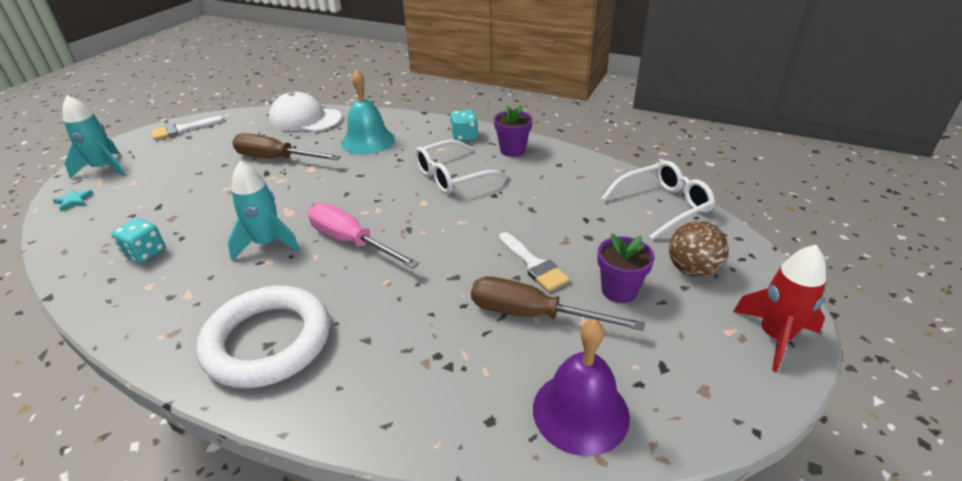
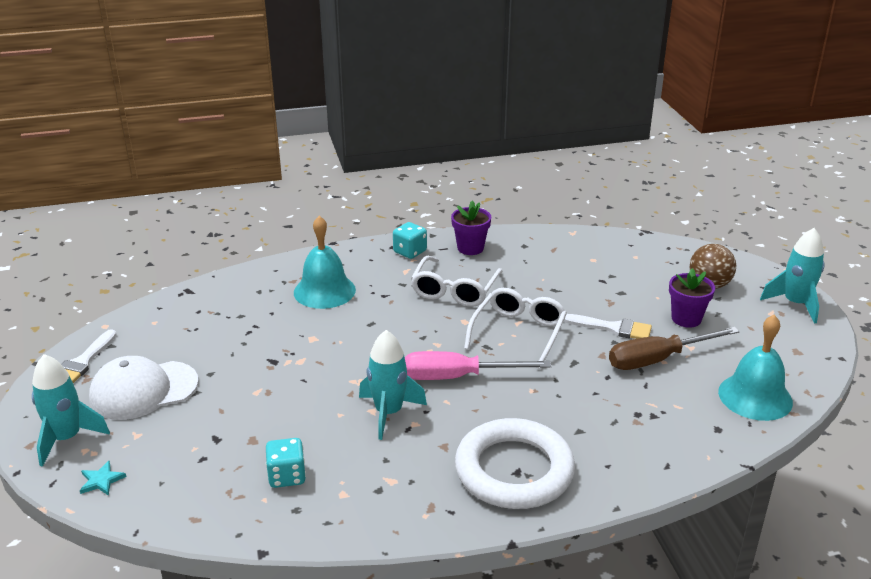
camera: 40 degrees left, 5 degrees down
(276, 158) = (258, 344): brown screwdriver -> none
(305, 119) = (216, 296): white cap -> white cap (143, 390)
(580, 411) = (755, 396): purple bell -> turquoise bell
(662, 206) = (638, 248): white glasses -> white glasses (518, 333)
(774, 337) = (795, 304): red rocket -> turquoise rocket

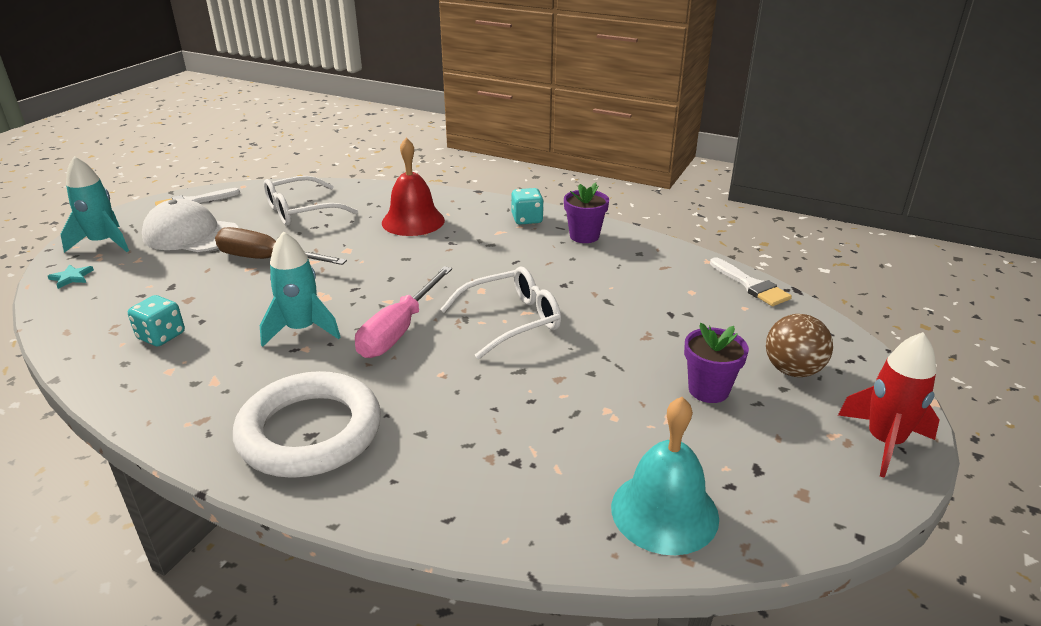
camera: 40 degrees right, 0 degrees up
(324, 291) = (413, 221): turquoise bell -> red bell
(455, 290) = (515, 262): white glasses -> white glasses (301, 211)
(457, 377) = (399, 330): pink screwdriver -> pink screwdriver turned 105 degrees counterclockwise
(613, 328) = (610, 360): white brush -> white brush (751, 285)
(657, 359) = (610, 412): brown screwdriver -> brown screwdriver (267, 260)
(795, 304) = (884, 442): turquoise rocket -> red rocket

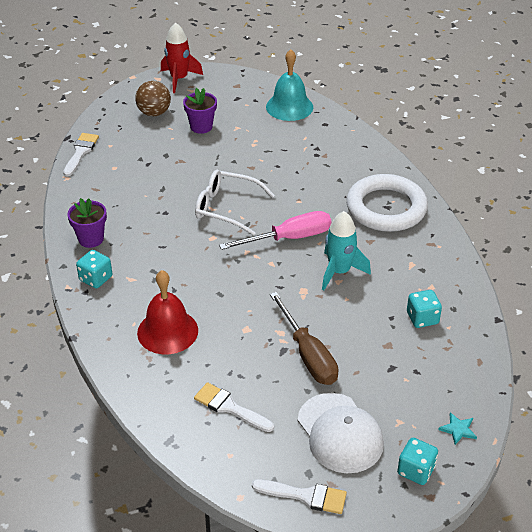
camera: 135 degrees left, 10 degrees up
(103, 243) = (416, 470): turquoise rocket -> turquoise dice
(301, 211) = (229, 407): white glasses -> white brush

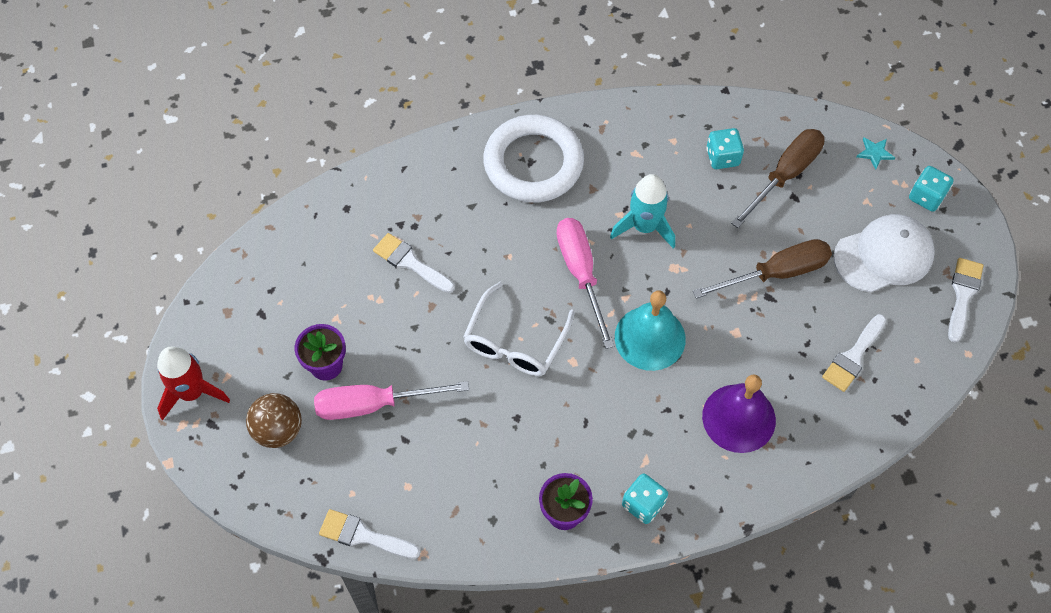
camera: 85 degrees left, 20 degrees up
(167, 331) = (738, 418): red bell -> purple bell
(173, 148) = (373, 404): none -> pink screwdriver
(285, 155) = (410, 262): none -> white brush
(289, 107) = (297, 247): turquoise bell -> turquoise bell (650, 338)
(414, 361) = (785, 175): none -> brown screwdriver

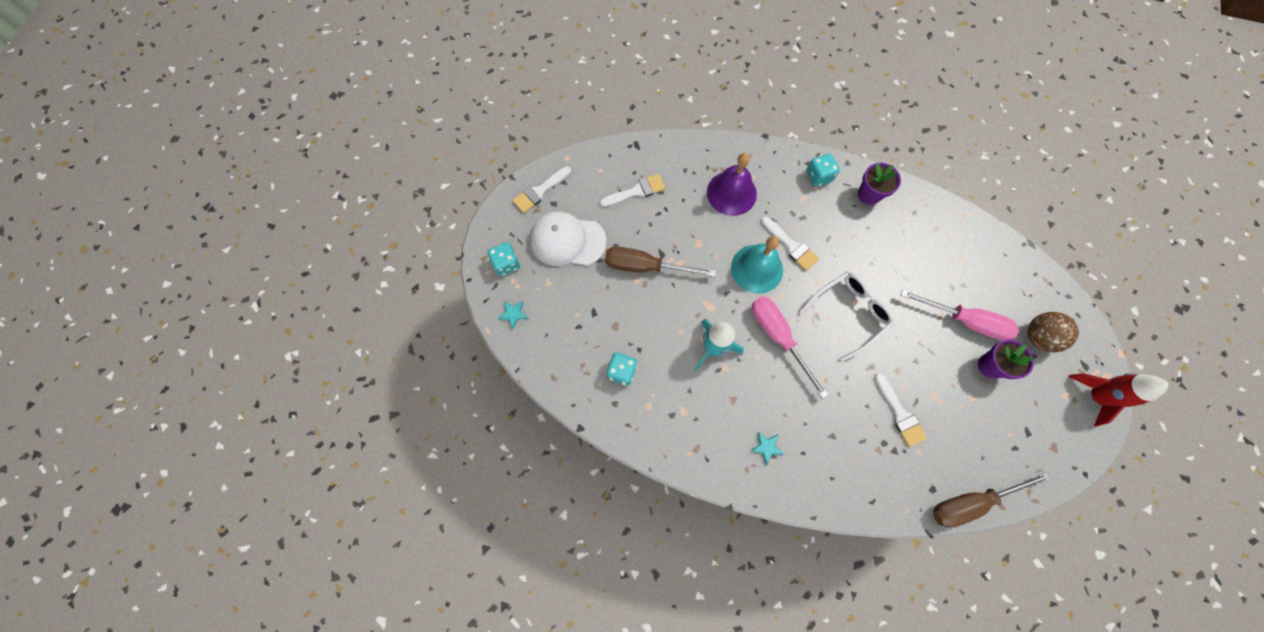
camera: 150 degrees left, 10 degrees up
(363, 535) = (1000, 243): white brush -> white brush (791, 246)
(533, 163) = (766, 447): white ring -> turquoise star
(581, 274) = (778, 337): pink screwdriver -> pink screwdriver turned 135 degrees clockwise
(785, 175) = (588, 332): brown screwdriver -> brown screwdriver (971, 502)

